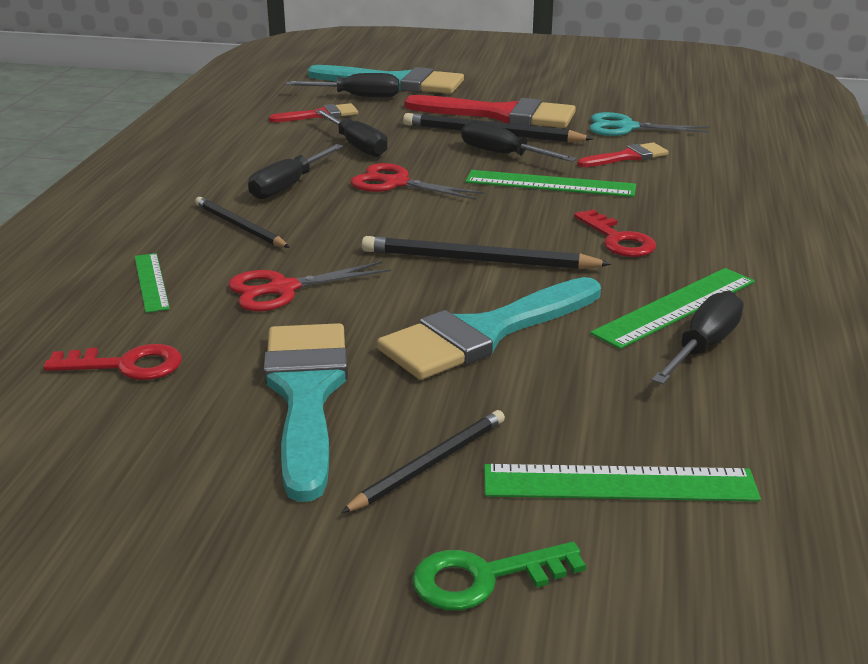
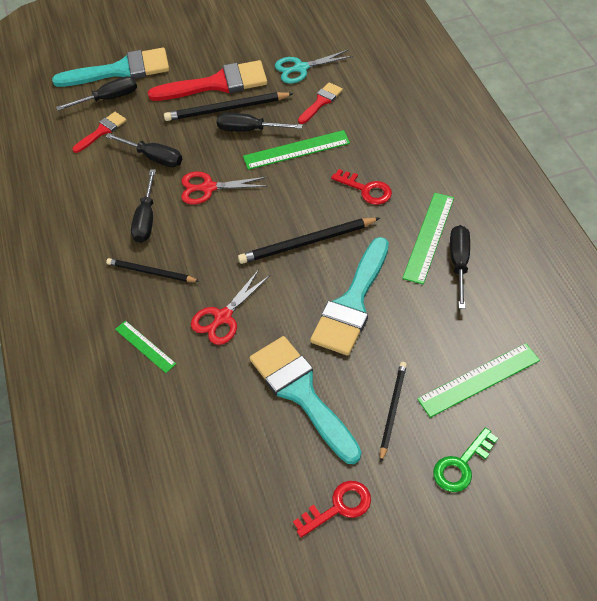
camera: 25 degrees left, 25 degrees up
(126, 365) = (193, 418): red key -> red key (338, 507)

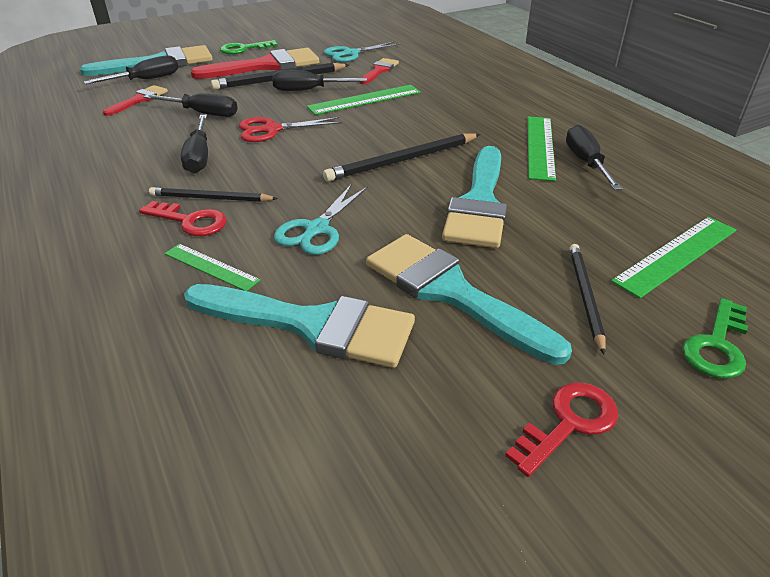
camera: 15 degrees left, 15 degrees down
(201, 50) = (244, 49): none -> green key
(204, 408) = (312, 325): none -> turquoise brush
(223, 317) = (317, 229): red scissors -> turquoise scissors
(366, 189) = (452, 120): red key -> red key (190, 221)

